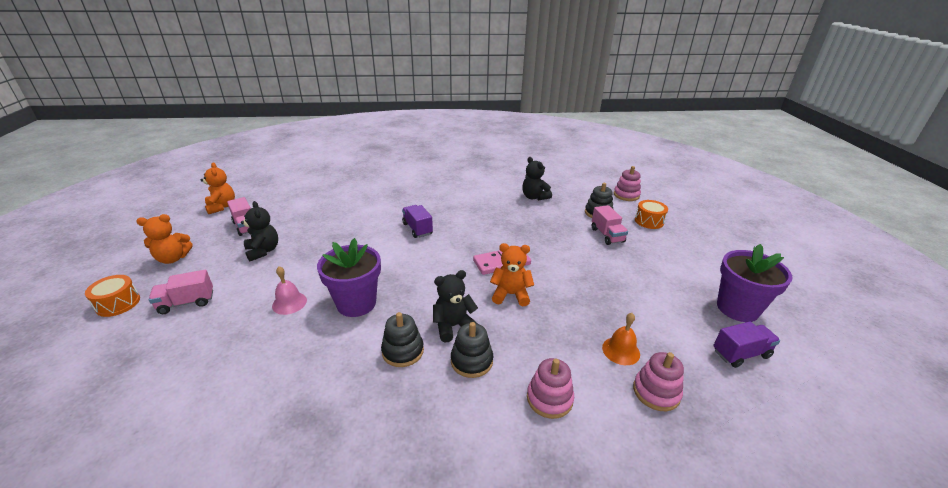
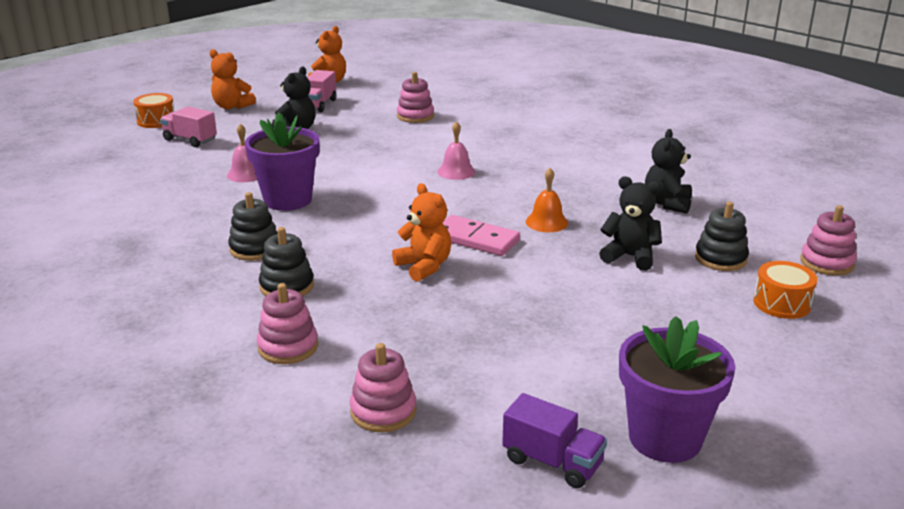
camera: 50 degrees right, 5 degrees down
(328, 206) = (415, 116): none -> pink stacking toy
(417, 229) = (456, 171): purple truck -> pink bell
(453, 326) = (324, 257): black teddy bear -> black teddy bear (630, 257)
(607, 235) = (671, 283): pink truck -> none
(621, 350) = (425, 367): orange bell -> orange bell (546, 222)

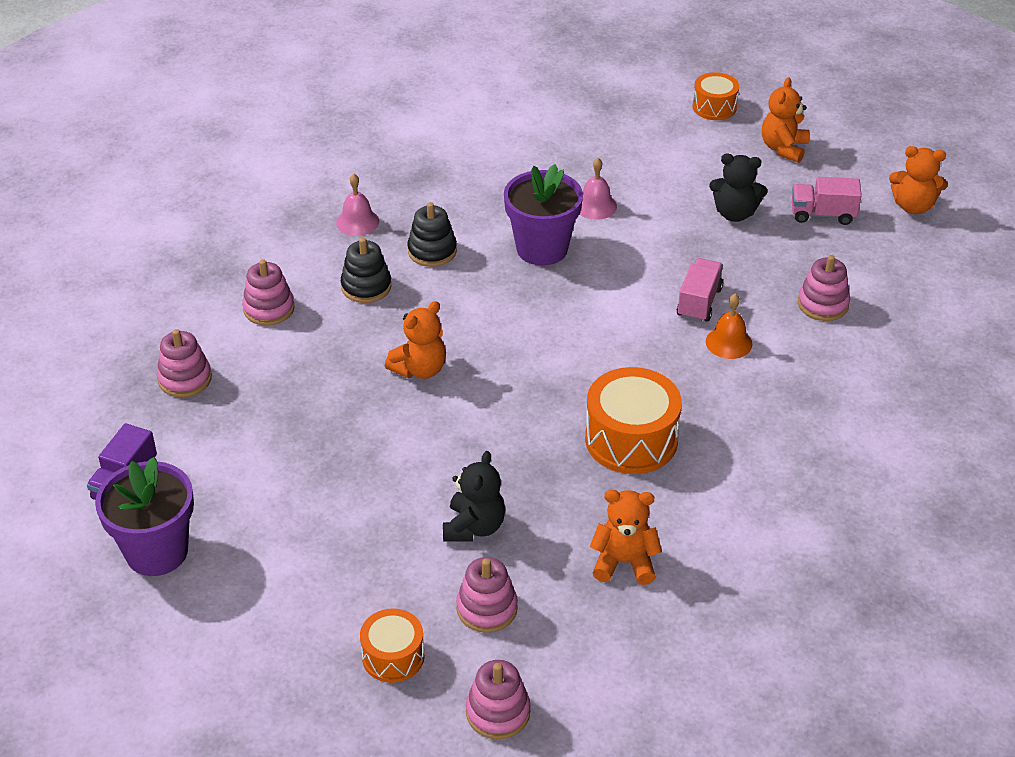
camera: 80 degrees right, 15 degrees up
(190, 140) = (670, 145): pink truck -> pink truck (699, 302)
(456, 171) = (657, 364): pink bell -> pink bell (357, 222)
(476, 239) = (487, 400): pink domino -> none
(538, 188) = (631, 439): none -> orange drum
(546, 222) = (542, 453): orange bell -> orange bell (729, 342)
(667, 203) = (624, 562): black teddy bear -> orange teddy bear
(720, 258) = (487, 608): black stacking toy -> pink stacking toy

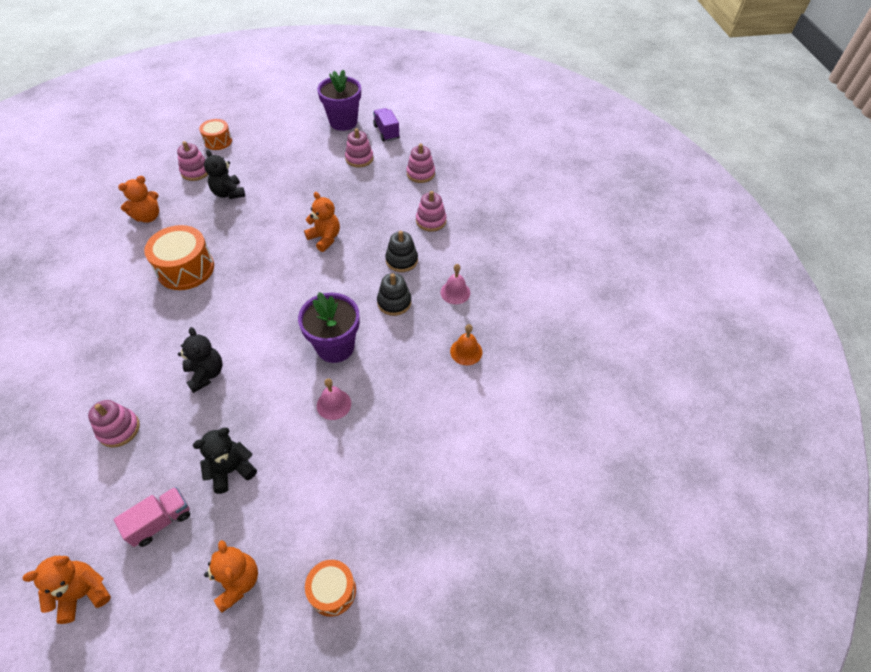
camera: 135 degrees right, 10 degrees up
(420, 369) = (325, 238): orange teddy bear -> orange teddy bear turned 135 degrees clockwise
(498, 712) = (162, 147): pink stacking toy -> pink stacking toy (359, 158)
(699, 302) = (206, 374): pink truck -> black teddy bear
(729, 342) = (168, 358): orange bell -> orange bell (466, 351)

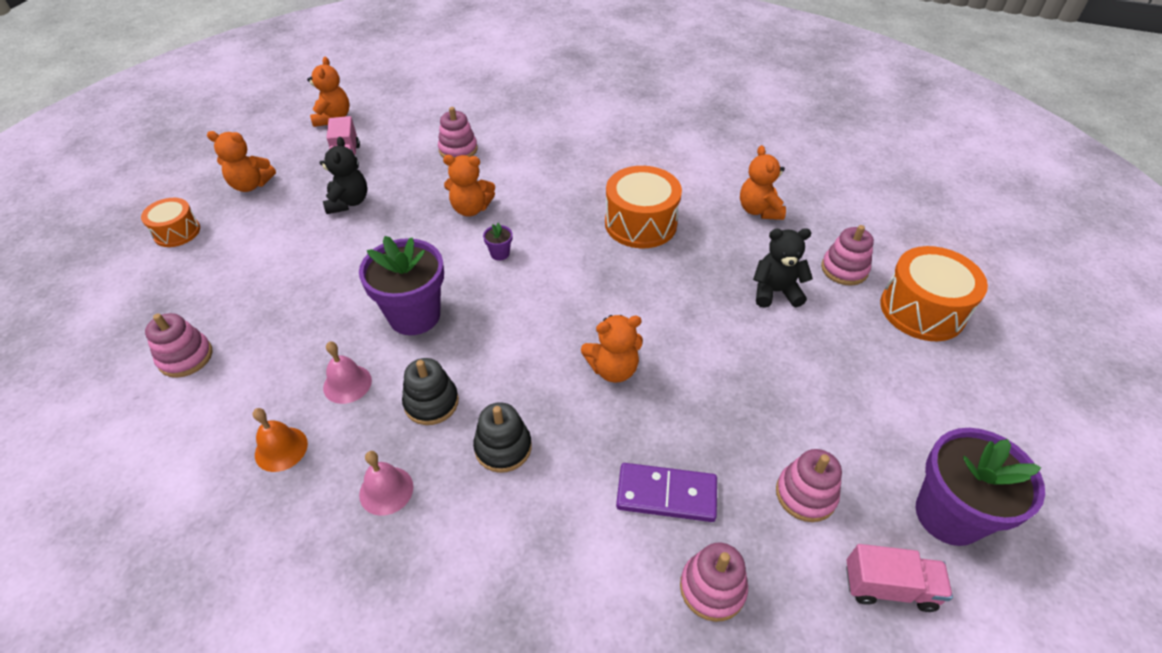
camera: 120 degrees right, 5 degrees down
(206, 374) = (471, 209): black teddy bear -> orange teddy bear
(218, 141) = (922, 310): orange drum -> orange drum, size x1.68
(252, 331) = (500, 253): none -> purple flower pot
(334, 404) = (342, 289): pink bell -> pink bell (347, 384)
(386, 132) = (889, 587): purple truck -> pink truck
(388, 197) = (666, 494): none -> purple domino
(431, 221) = (565, 537): pink stacking toy -> pink stacking toy (185, 357)

